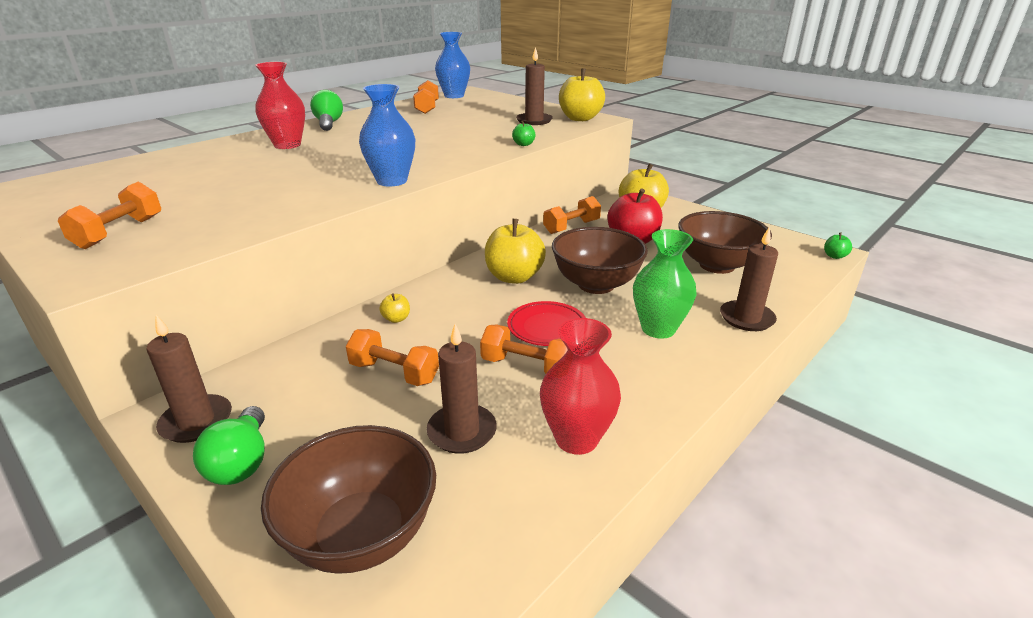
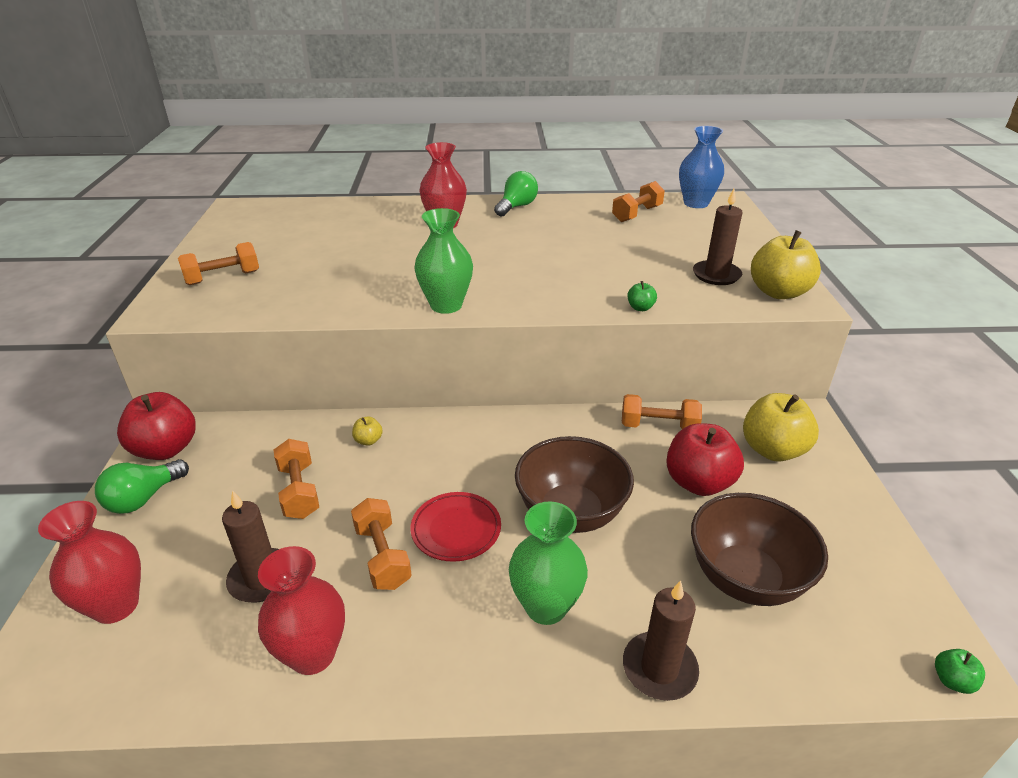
camera: 45 degrees right, 5 degrees up
(196, 421) = (166, 449): brown candle -> red apple
(361, 534) = (116, 605): brown bowl -> red vase
(392, 181) = (446, 305): blue vase -> green vase
(514, 277) = (512, 455): yellow apple -> none

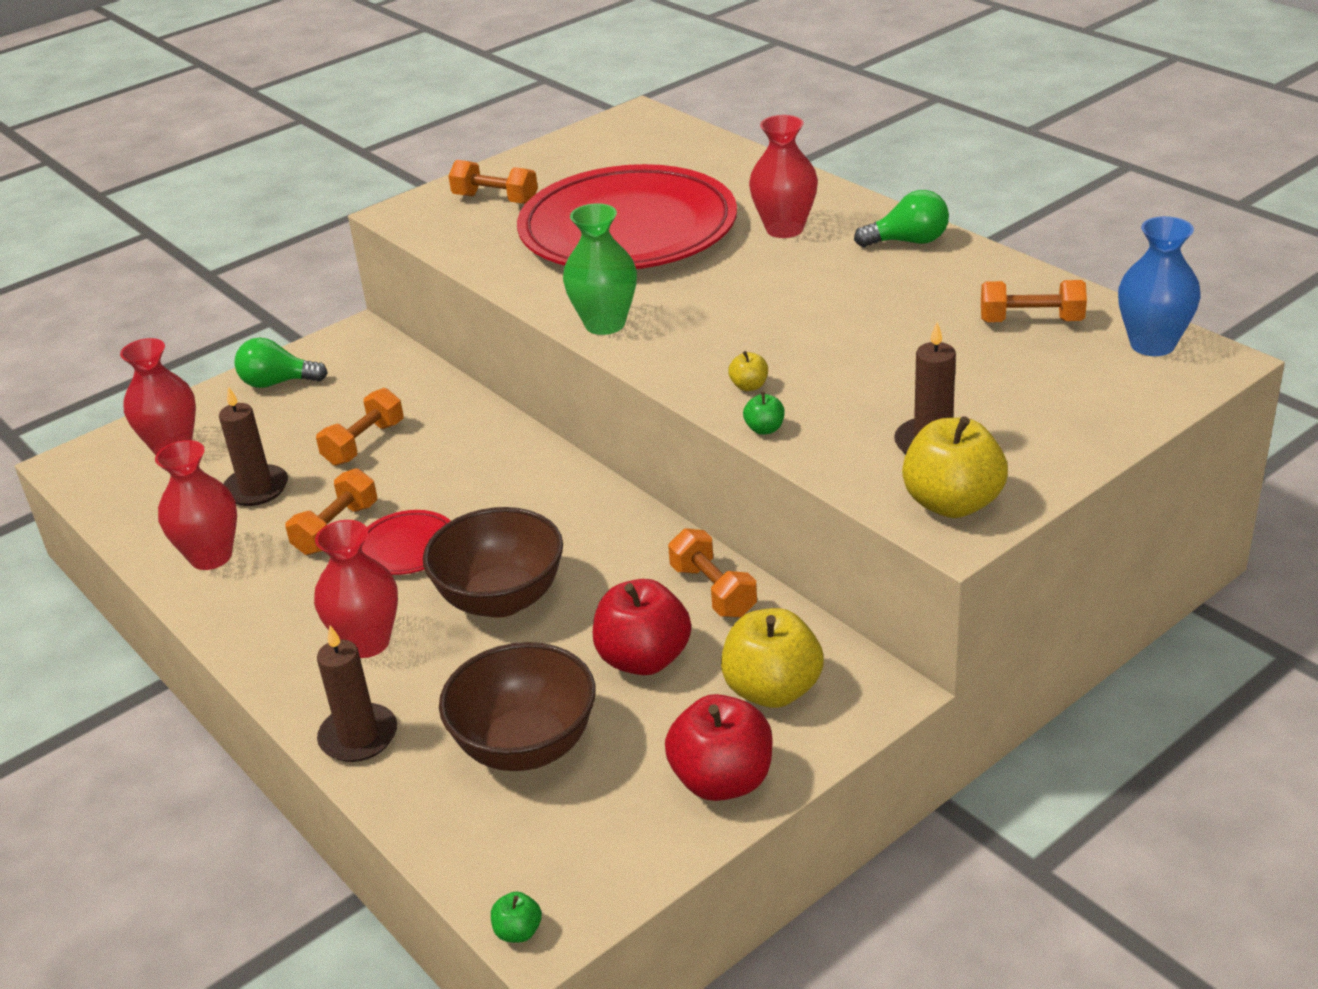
camera: 55 degrees right, 0 degrees up
(166, 449) = (340, 351): red apple -> red apple (722, 780)
(355, 258) = (628, 230): none -> red plate
(368, 440) = (468, 435): yellow apple -> yellow apple (749, 386)
(546, 606) = (367, 642): green vase -> red vase

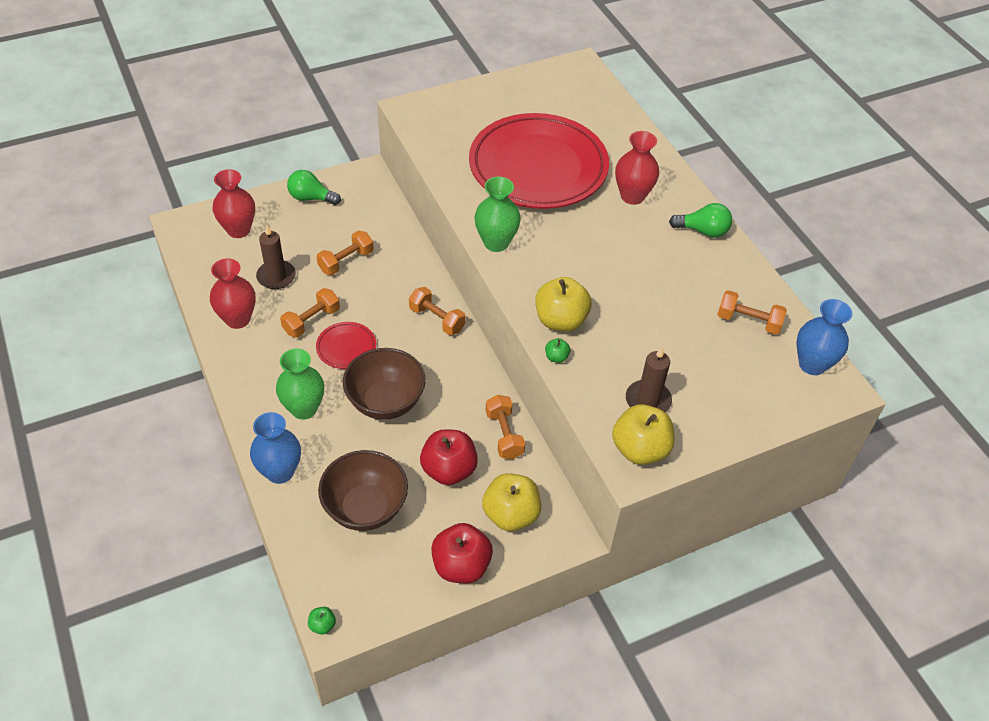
camera: 10 degrees right, 15 degrees up
(358, 736) = (280, 472): brown candle -> blue vase
(367, 642) = (304, 408): red vase -> green vase
(495, 199) = (468, 115): orange dumbbell -> orange dumbbell (437, 319)
(749, 386) = (560, 320): yellow apple -> yellow apple, size x2.28

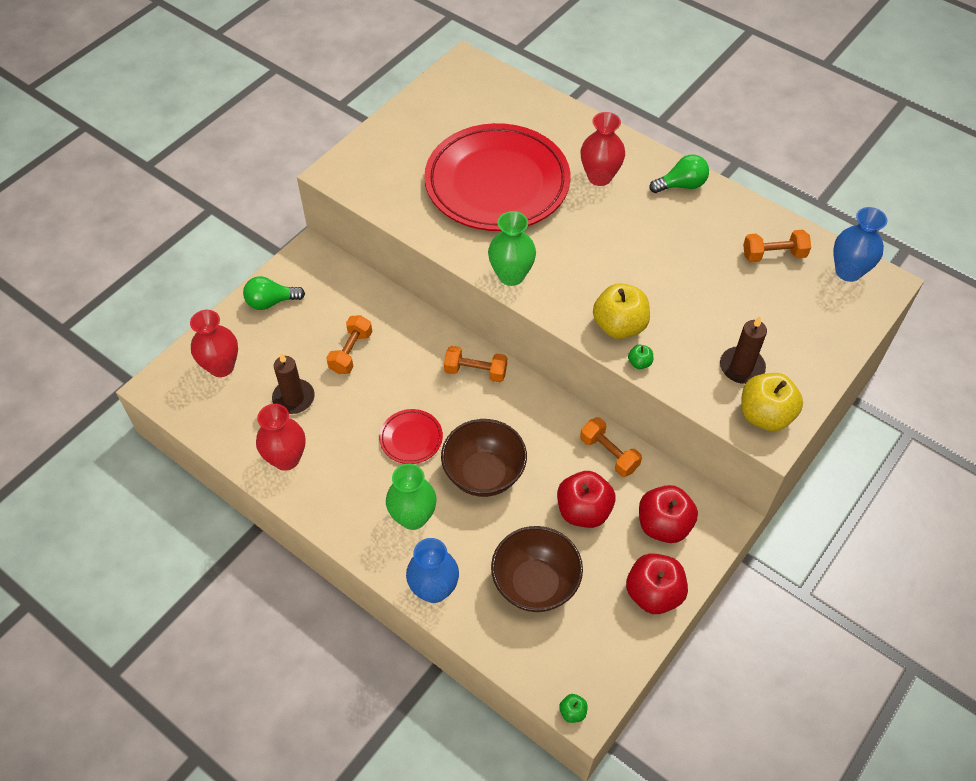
camera: 25 degrees left, 5 degrees up
(311, 321) = (360, 427): orange dumbbell -> none
(511, 514) = (663, 525): yellow apple -> red apple

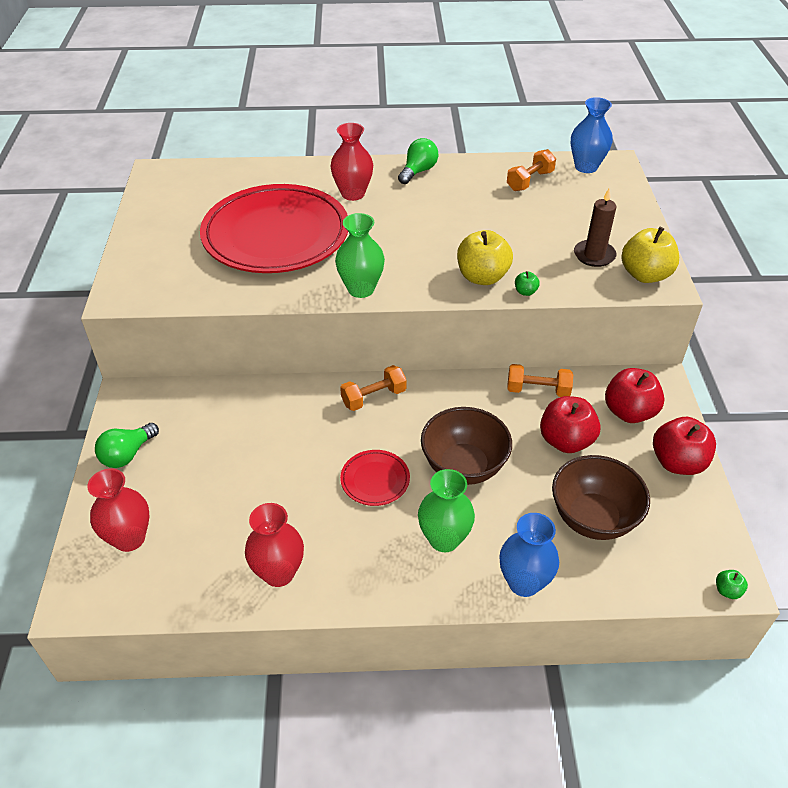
camera: 40 degrees left, 10 degrees down
(293, 398) = (233, 518): brown candle -> none
(351, 352) = (249, 448): orange dumbbell -> none

